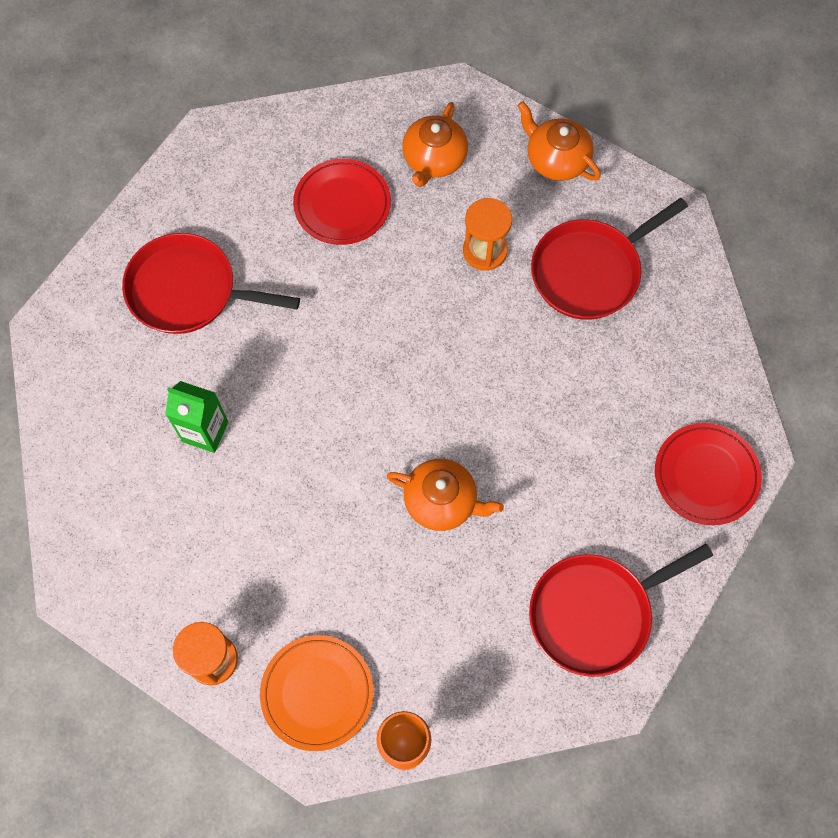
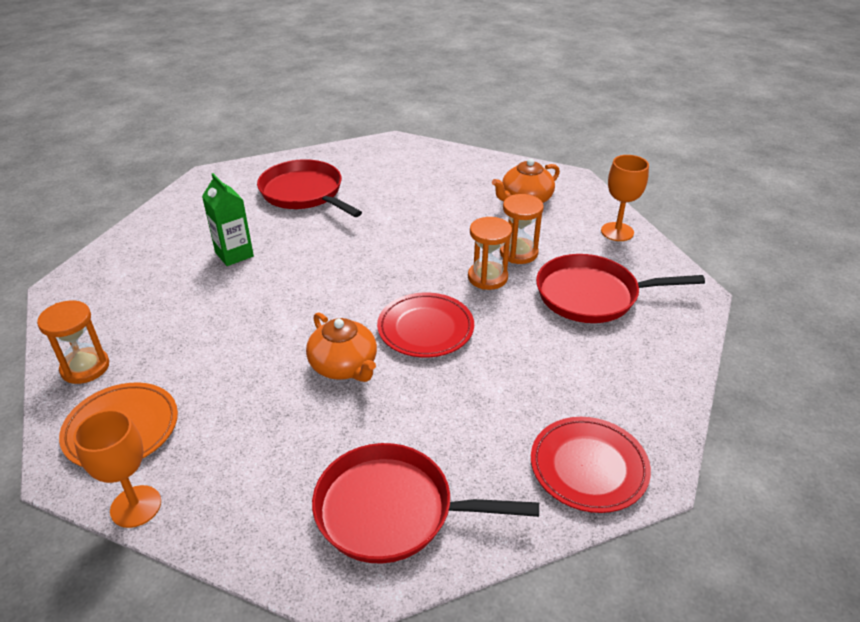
camera: 35 degrees right, 30 degrees down
(342, 205) = (441, 196): red plate -> red plate (425, 328)
(481, 306) = (487, 277): none -> orange hourglass
(556, 159) = (617, 232): orange teapot -> orange goblet

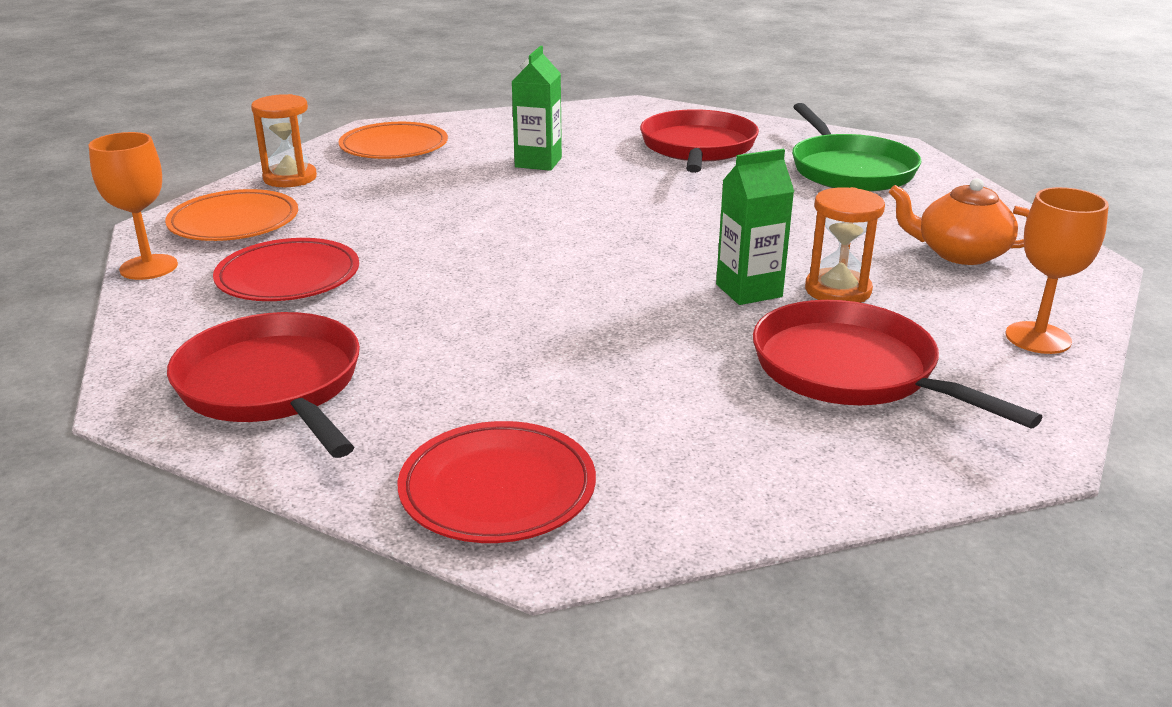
camera: 50 degrees right, 10 degrees down
(111, 296) = (394, 147): none -> orange plate
(344, 366) = (456, 276): orange teapot -> none
(402, 170) = (850, 170): none -> green pan
(425, 328) = (588, 292): red plate -> red plate (288, 277)
(487, 277) = (749, 291): orange hourglass -> green carton

